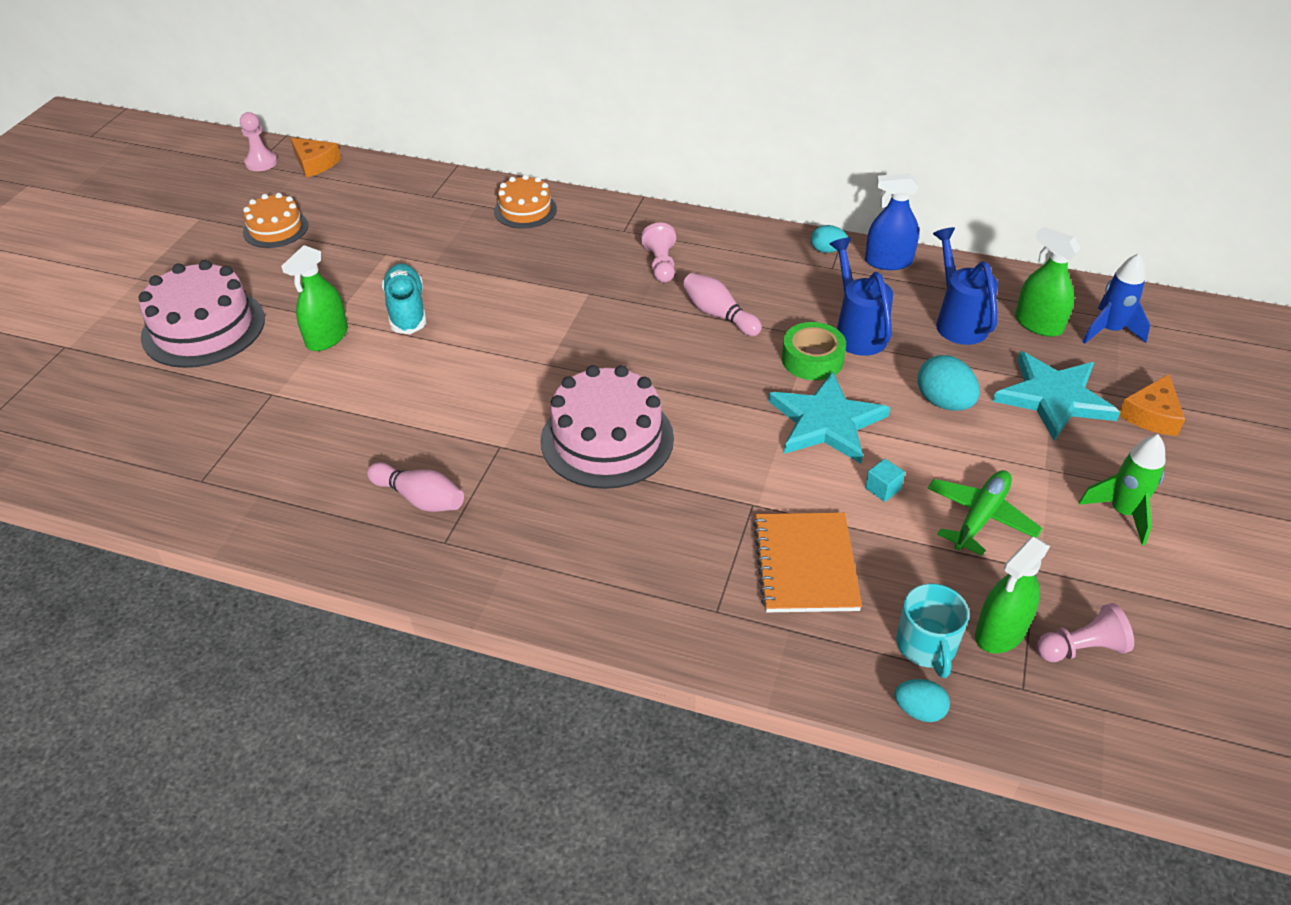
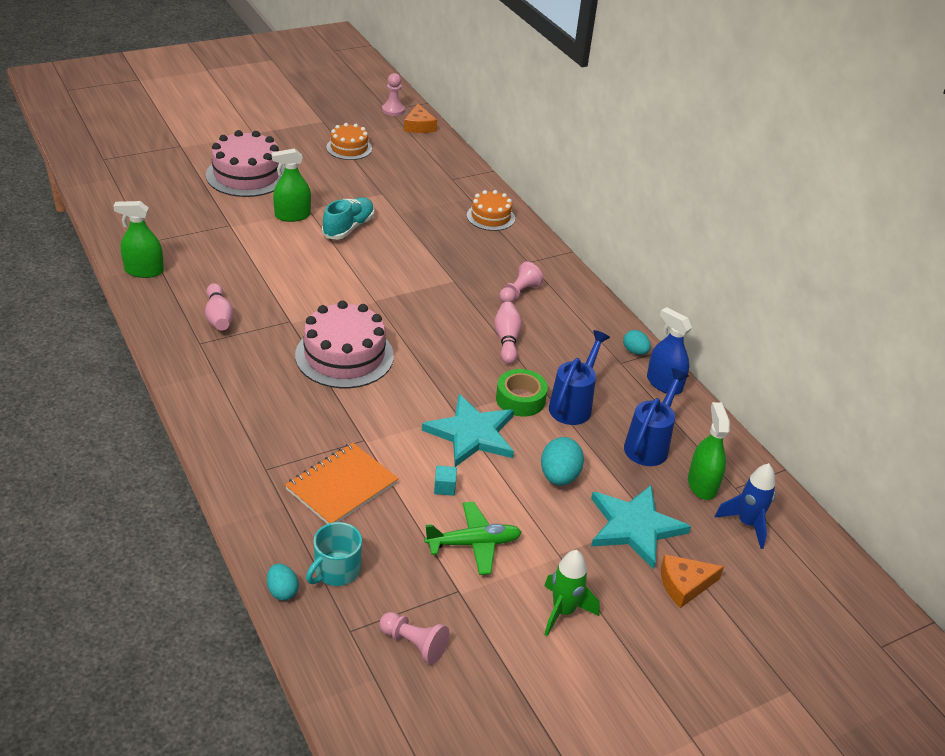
camera: 40 degrees right, 5 degrees down
(1000, 632) = (385, 599): green spray bottle -> green spray bottle (144, 271)

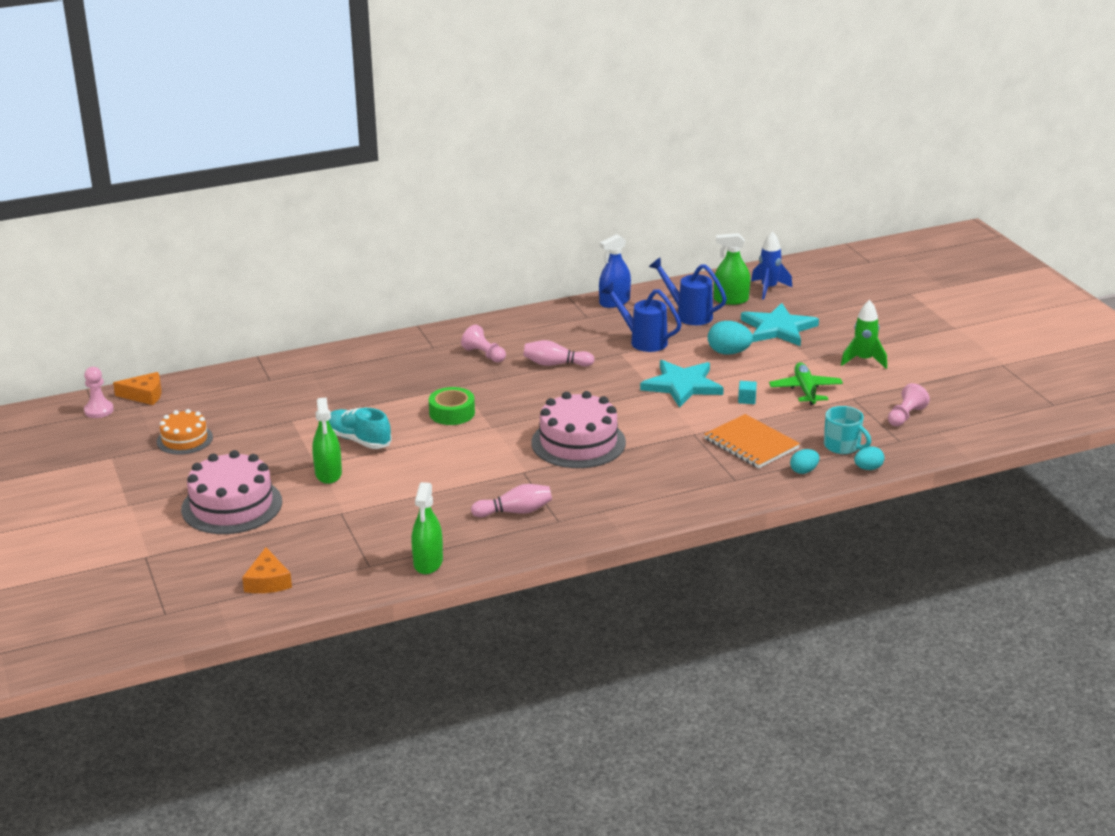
camera: 80 degrees left, 10 degrees down
(490, 217) = (350, 362): orange cake -> none
(520, 399) = (637, 362): green tape -> green tape (452, 413)
(635, 351) = (572, 310): turquoise egg -> turquoise egg (804, 471)
(684, 585) = (830, 316): orange cheese -> orange cheese (268, 581)

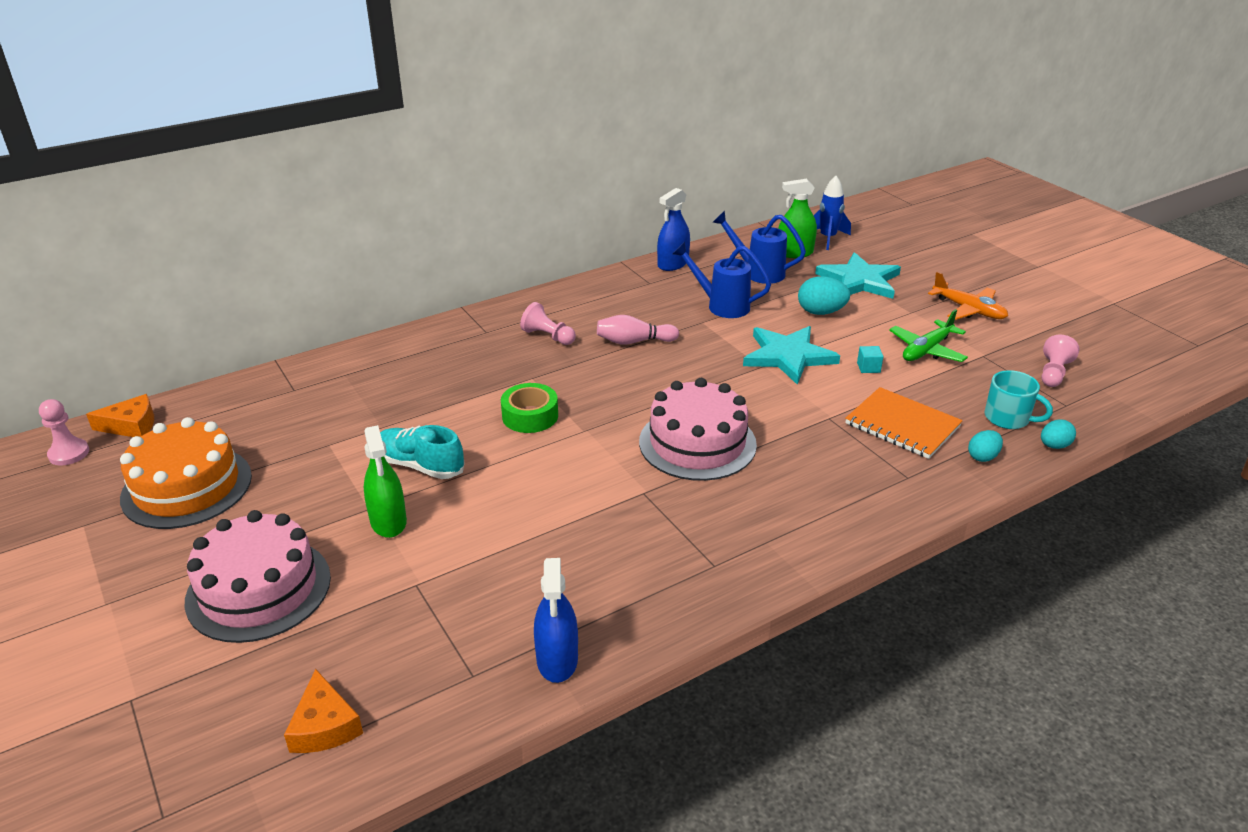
camera: 10 degrees left, 5 degrees up
(184, 439) = (187, 487): orange cake -> orange cake, size x1.69
(428, 562) = (557, 659): green spray bottle -> blue spray bottle
(515, 512) = (652, 556): pink bowling pin -> none
(805, 390) = (926, 350): green plane -> green plane turned 120 degrees counterclockwise
(863, 360) = (969, 310): green rocket -> orange plane

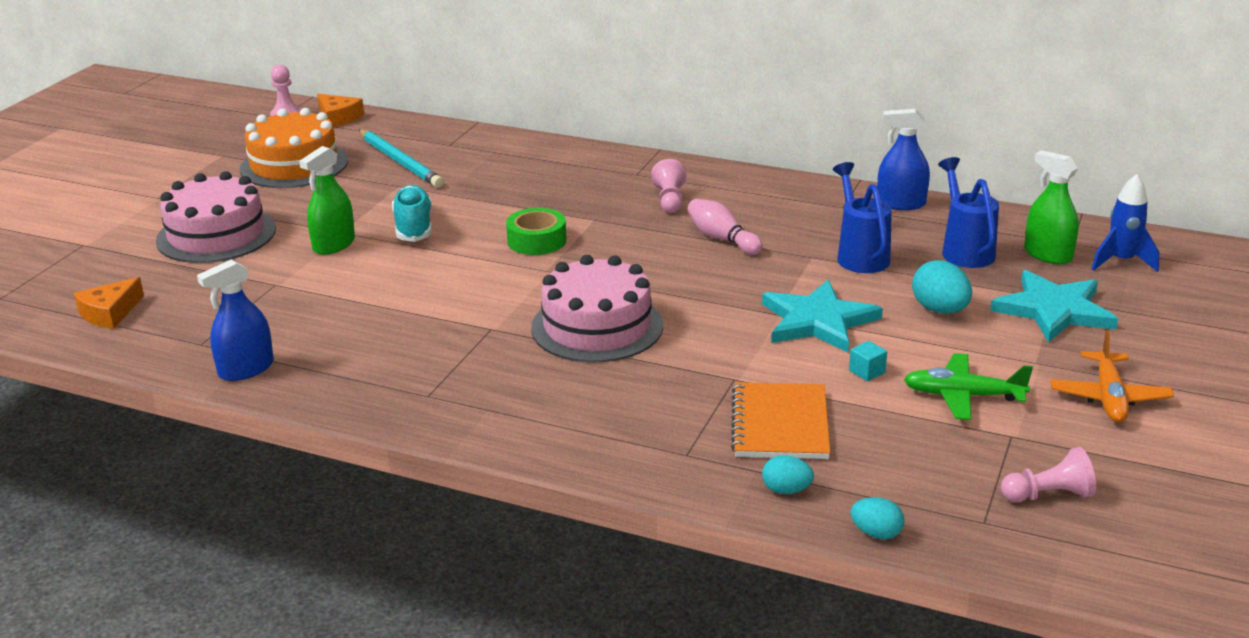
camera: 55 degrees right, 5 degrees down
(283, 426) = (400, 161): none -> turquoise pencil
(1008, 418) = (891, 487): turquoise mug -> none

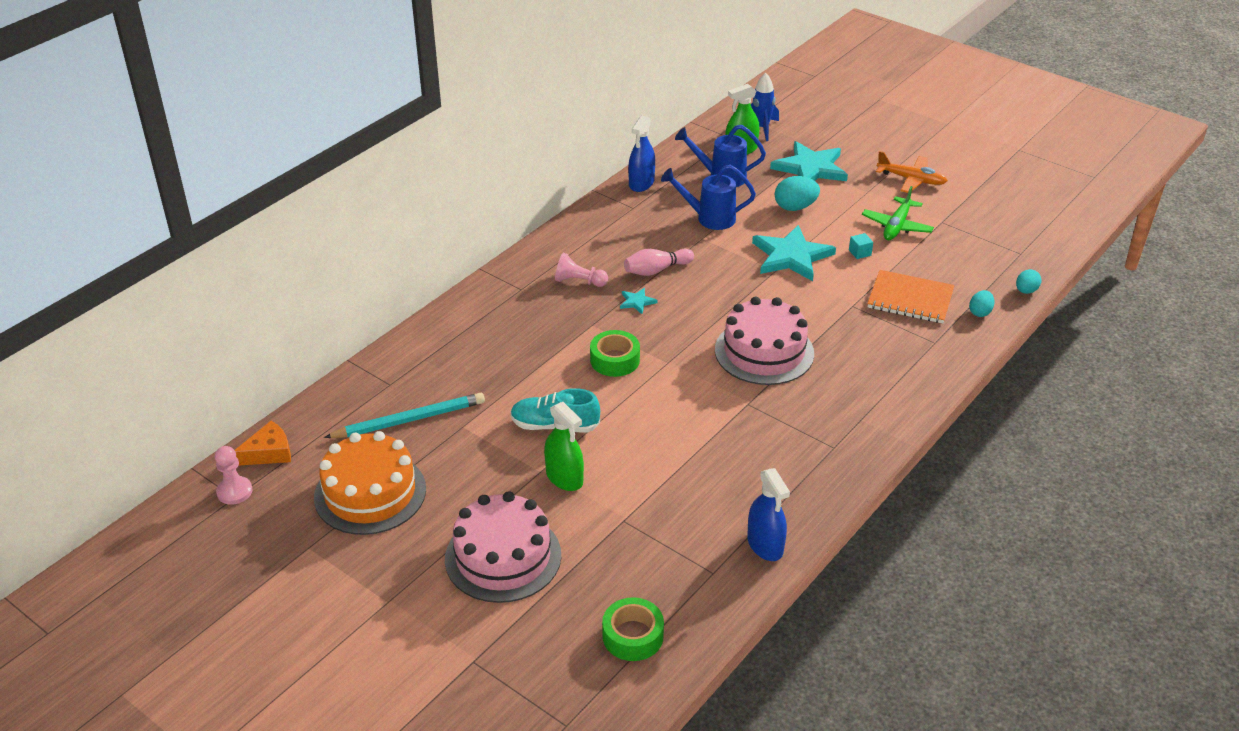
camera: 75 degrees left, 10 degrees up
(110, 313) = (633, 636): orange cheese -> green tape
(651, 237) = (637, 302): none -> turquoise star
(1048, 495) = (1000, 226): pink pawn -> none

